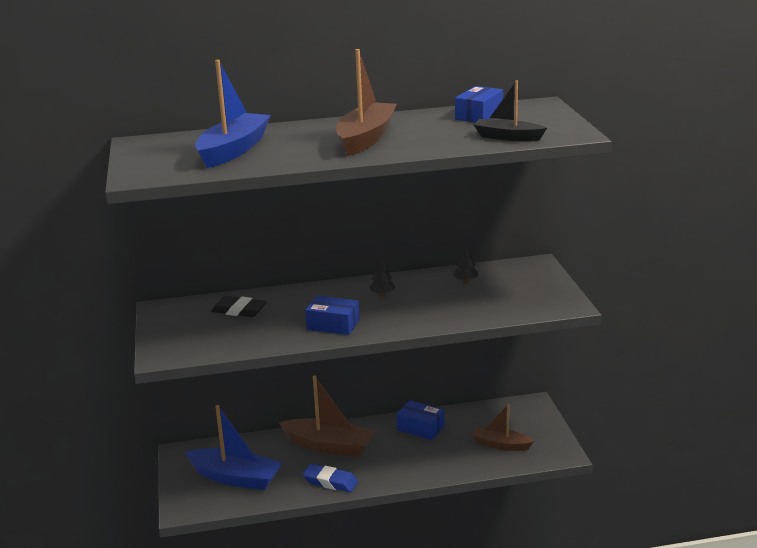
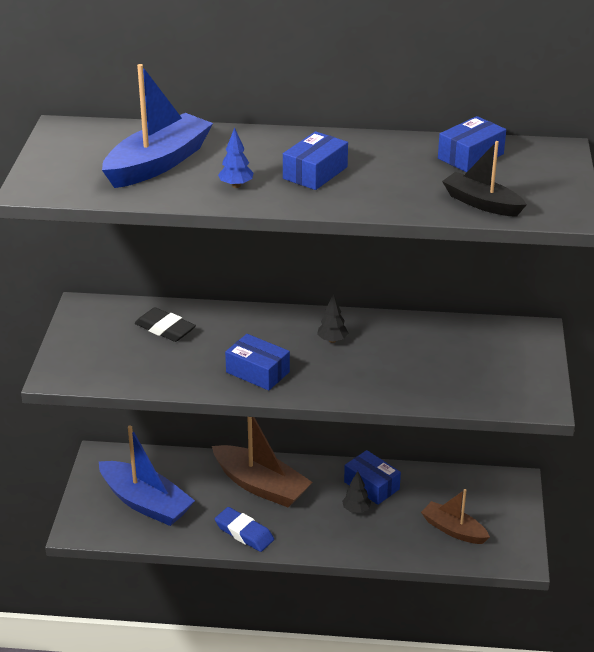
camera: 15 degrees right, 10 degrees up
(307, 153) = (236, 185): none -> blue tree
(366, 139) = (315, 173): brown boat -> blue box
(465, 282) = (437, 341): black tree -> black tree (356, 510)

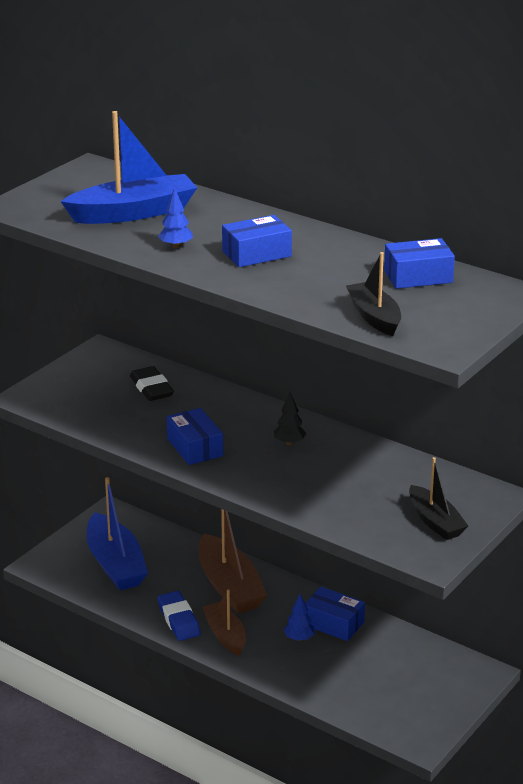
camera: 30 degrees right, 5 degrees down
(356, 510) = (299, 638): black tree -> blue tree
(371, 485) = (333, 623): blue box -> blue box turned 45 degrees counterclockwise
(453, 530) = (377, 690): brown boat -> brown boat (225, 635)
(513, 370) = (435, 522): none -> black boat

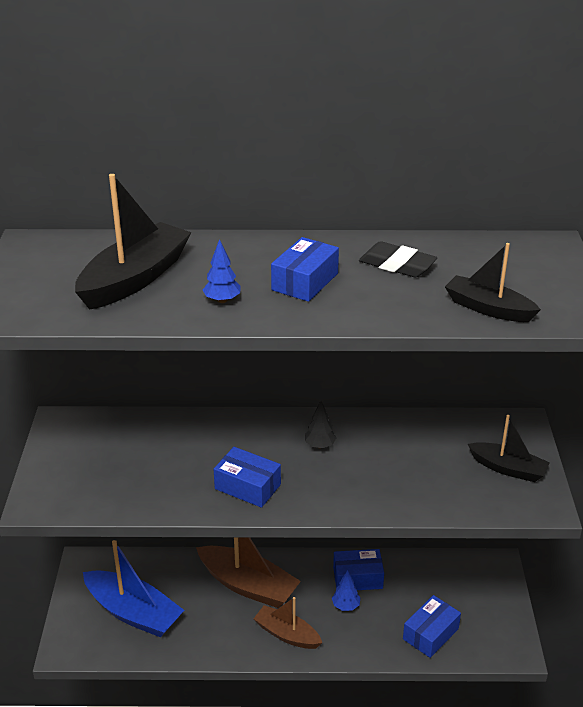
camera: 35 degrees left, 5 degrees up
(133, 213) = (135, 279): blue boat -> black boat
(151, 388) = (146, 442): black eraser -> black eraser (397, 265)
(178, 620) = (236, 640): blue eraser -> none
(418, 276) = (464, 255): blue box -> blue box (430, 634)

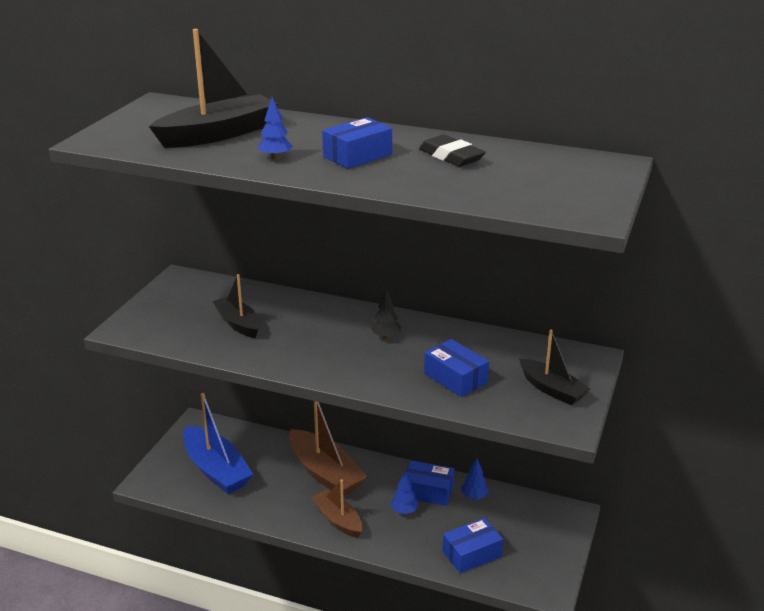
camera: 20 degrees right, 5 degrees down
(247, 486) = (301, 353): blue box -> blue box (455, 378)
(403, 571) = (474, 497): none -> blue tree
(488, 308) = (507, 197): black boat -> black boat (238, 324)

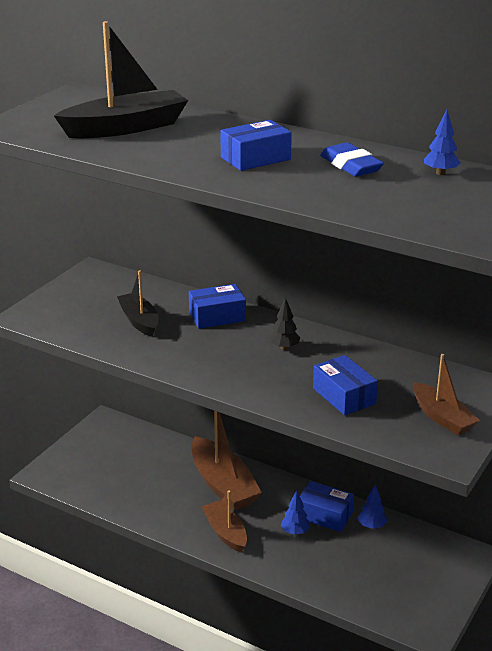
camera: 10 degrees right, 0 degrees up
(216, 470) = (114, 469): blue boat -> none
(275, 157) = (173, 154): blue tree -> blue tree (440, 173)
(451, 156) = (351, 165): black eraser -> blue eraser
(471, 554) = (355, 583): blue box -> blue box (217, 316)
(552, 389) = (442, 417): black boat -> brown boat

